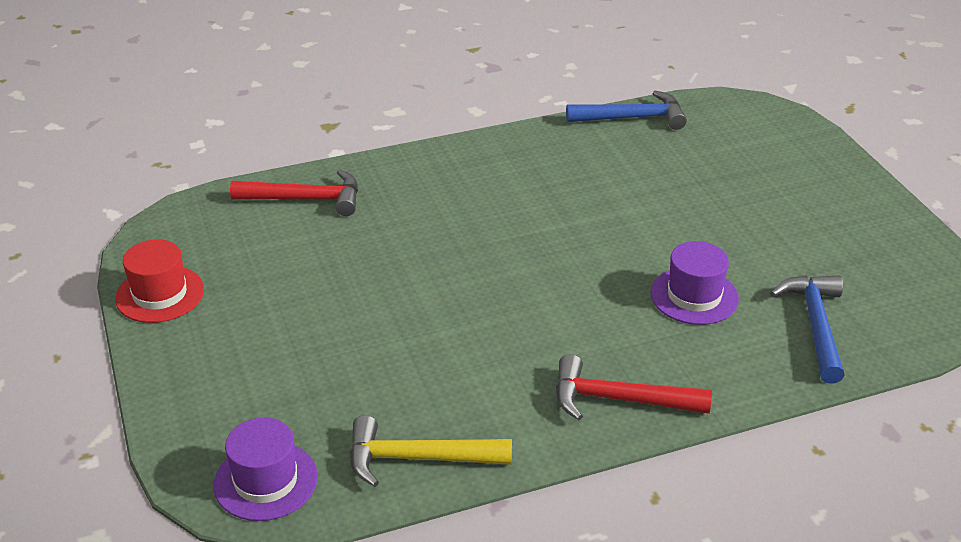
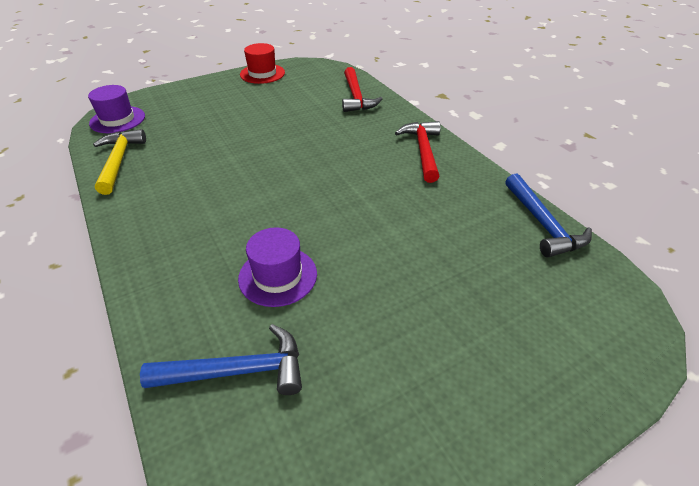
camera: 80 degrees right, 5 degrees up
(619, 399) = (153, 238): red hammer -> red hammer (423, 151)

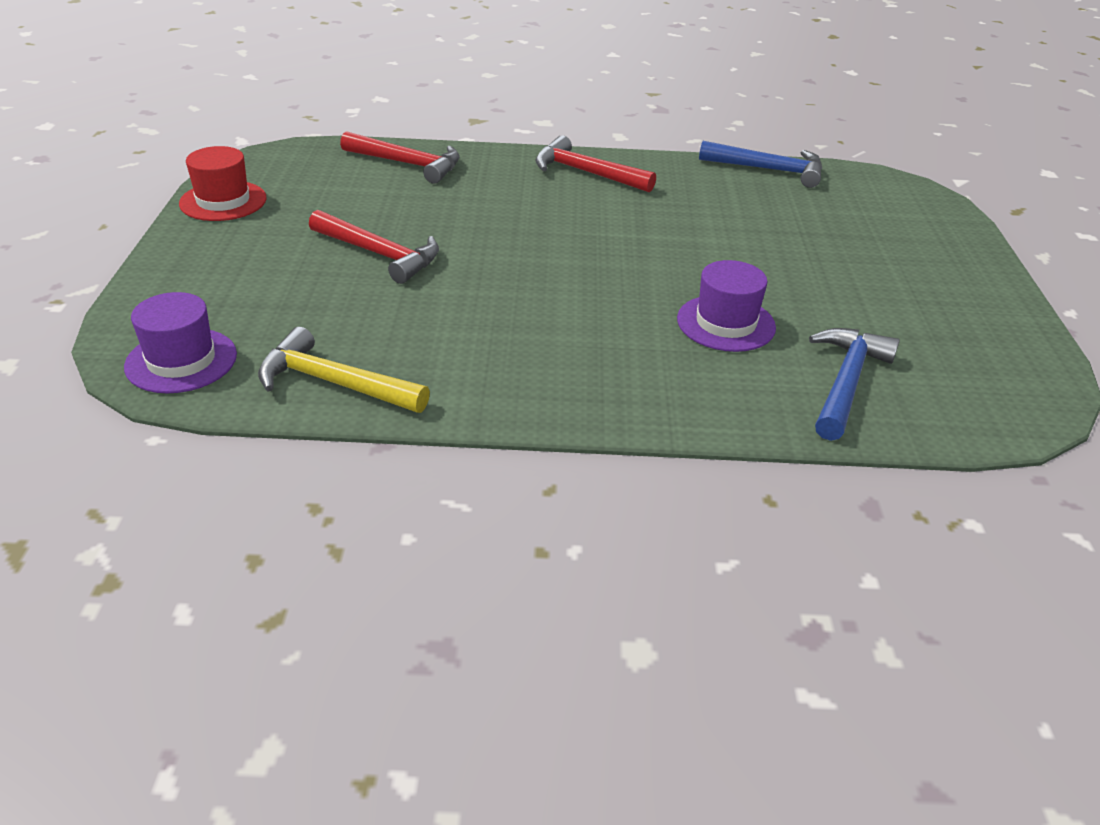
camera: 60 degrees left, 5 degrees down
(250, 126) = (379, 254): none -> red hammer

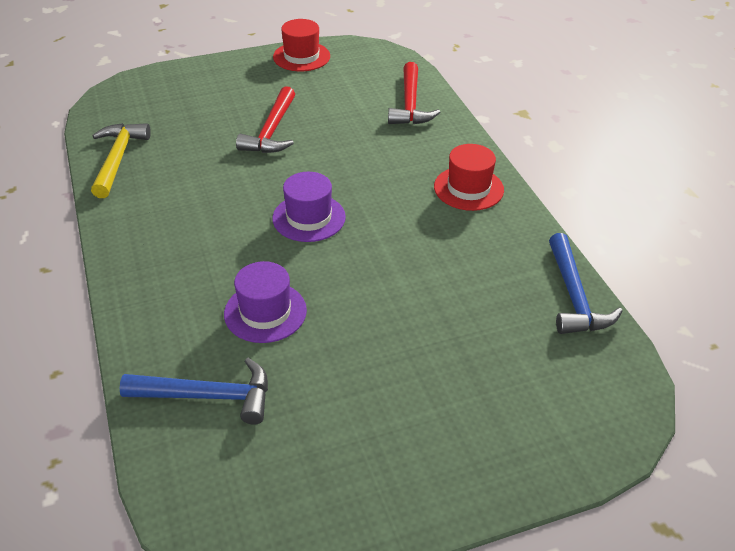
camera: 70 degrees right, 5 degrees up
(181, 360) = (121, 104): purple hat -> purple hat (309, 218)
(586, 173) = (468, 188): red hammer -> red hat

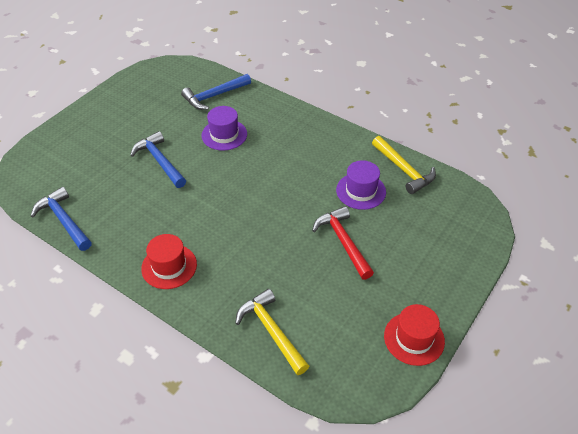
camera: 145 degrees right, 5 degrees up
(309, 218) = (252, 191): purple hat -> purple hat (361, 191)
(392, 317) = (160, 161): none -> blue hammer
(410, 104) = (271, 331): red hammer -> yellow hammer

